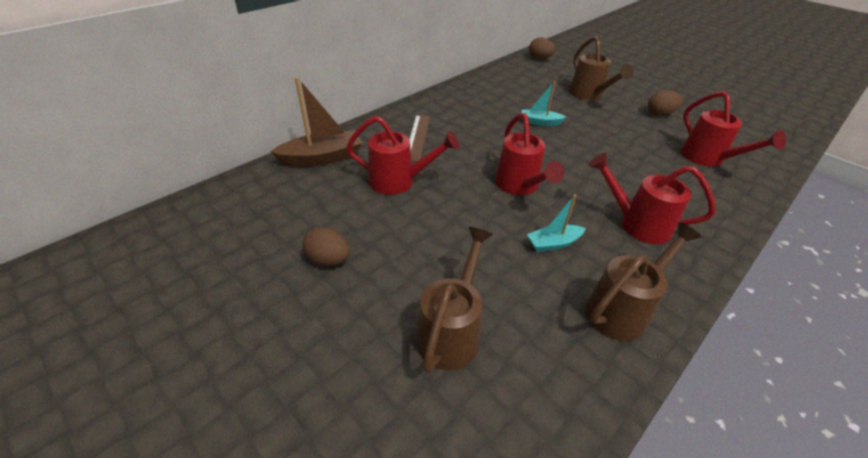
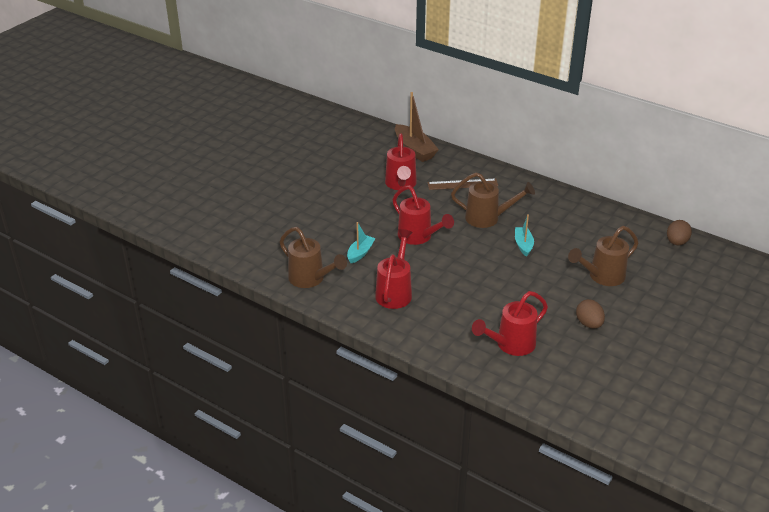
camera: 80 degrees right, 5 degrees down
(328, 259) = (319, 173): brown egg -> none
(451, 332) = (280, 219): brown watering can -> brown watering can (488, 218)
(519, 186) = (418, 237): red watering can -> red watering can turned 105 degrees counterclockwise
(553, 243) = (360, 253): turquoise boat -> turquoise boat turned 60 degrees clockwise

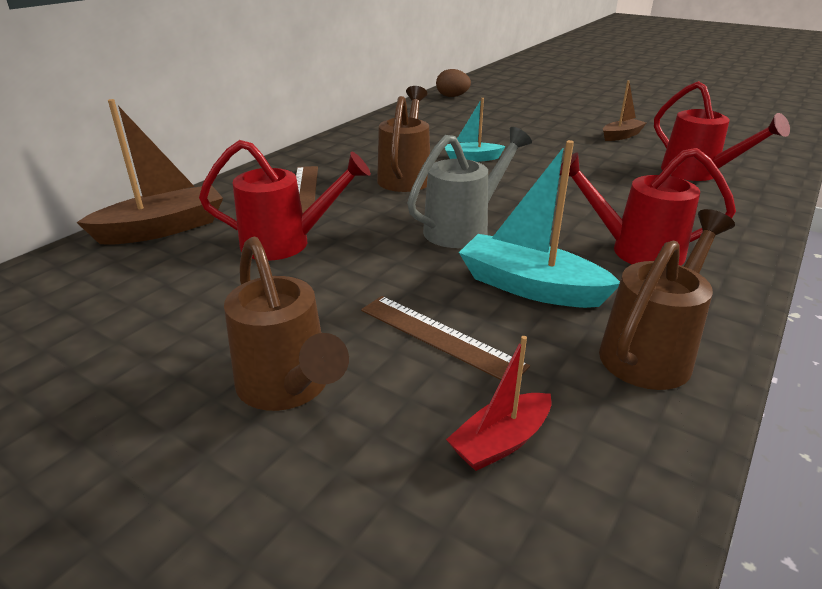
camera: 90 degrees left, 5 degrees down
(267, 237) = (500, 442): none -> red boat
(324, 227) = (440, 337): none -> brown ruler
(360, 253) = (530, 287): turquoise boat -> turquoise boat, size x1.71
(418, 237) = (463, 228): red watering can -> grey watering can
(589, 324) = (621, 136): brown egg -> brown boat
(602, 276) = (527, 126): brown watering can -> brown watering can (288, 388)

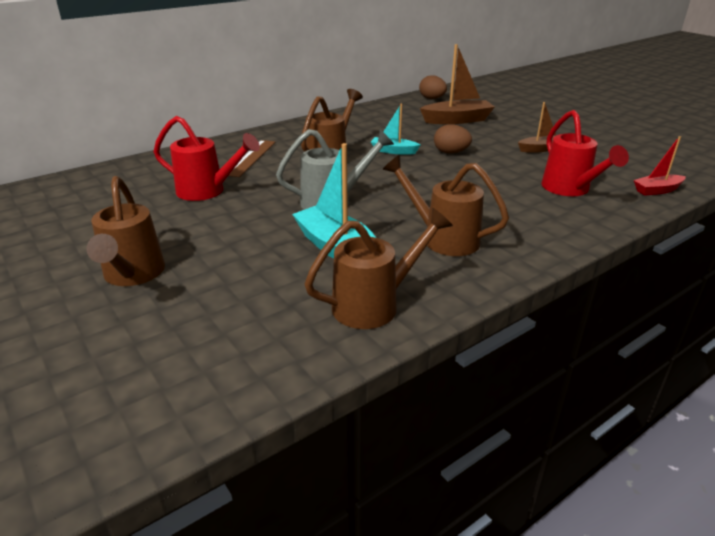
camera: 20 degrees right, 0 degrees up
(163, 229) = (143, 169): brown boat -> brown boat (457, 120)
(440, 337) = (245, 266): brown ruler -> none
(500, 442) = (221, 331): red boat -> red boat (657, 190)
(535, 151) = (451, 152): none -> brown egg
(635, 251) = (443, 238): red watering can -> brown watering can

